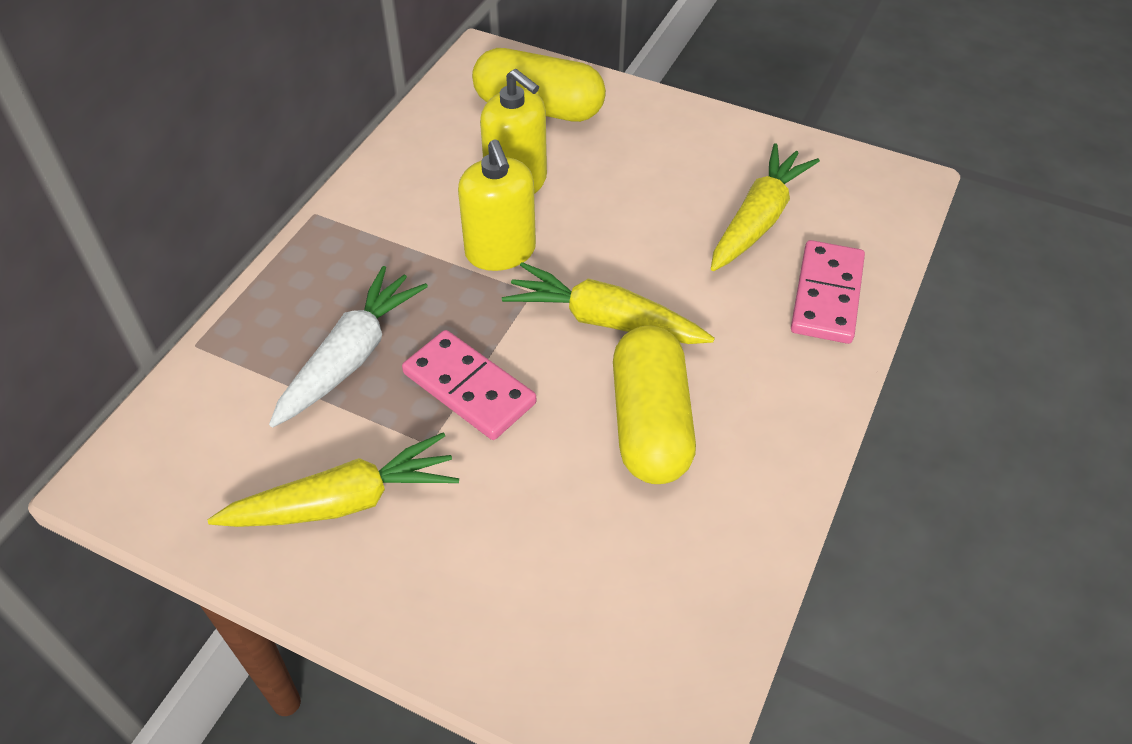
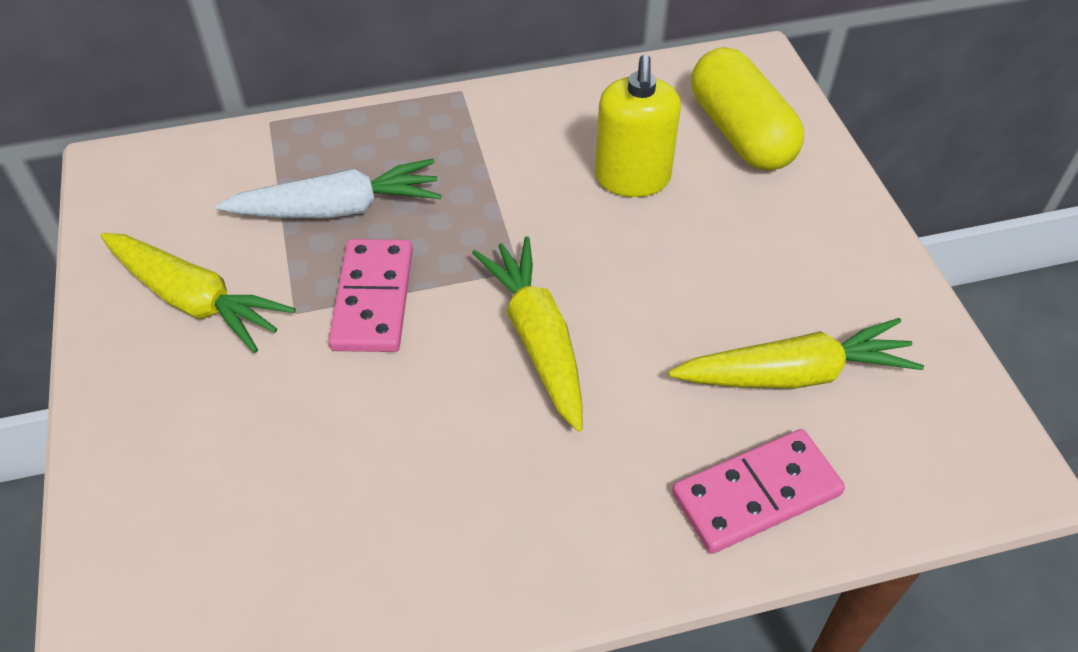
camera: 50 degrees right, 0 degrees up
(500, 251) = (542, 220): yellow soap dispenser -> none
(650, 423) = (450, 448): yellow capsule -> none

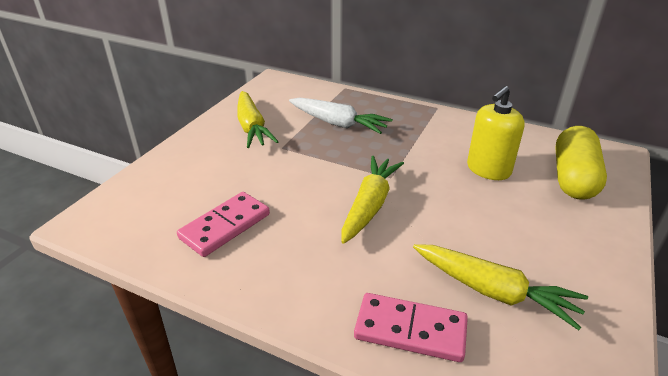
camera: 40 degrees right, 15 degrees down
(373, 299) = (316, 157): pink domino -> pink domino (225, 226)

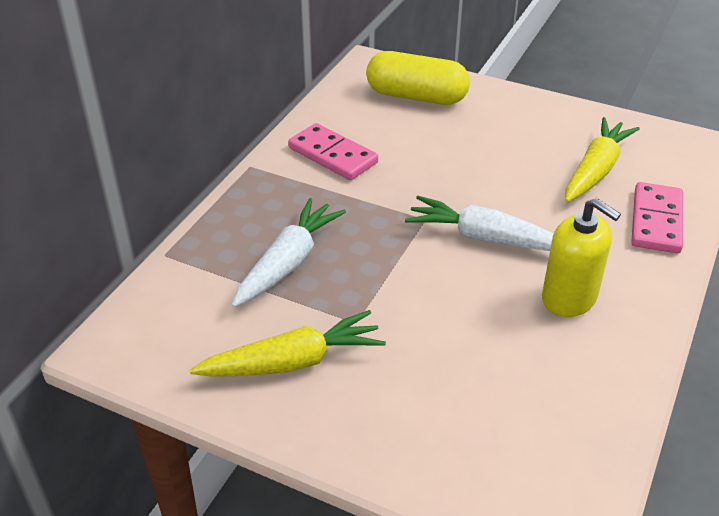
camera: 90 degrees left, 5 degrees up
(225, 226) = (547, 363): pink domino -> pink domino (332, 155)
(370, 205) = (484, 238): yellow carrot -> white carrot
(488, 169) = (405, 146): yellow soap dispenser -> yellow soap dispenser (569, 298)

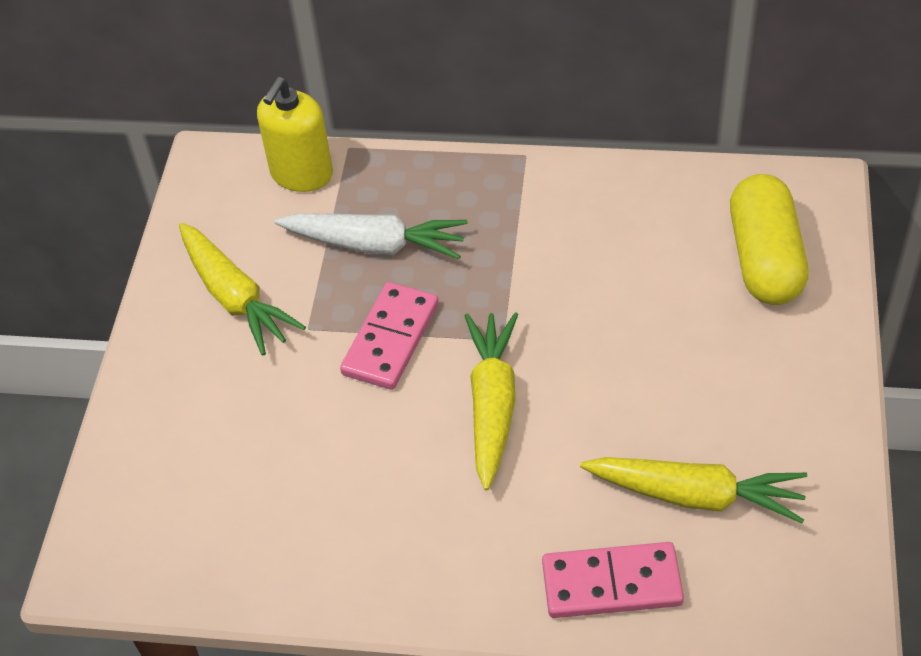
camera: 75 degrees right, 10 degrees up
(332, 155) = (584, 218): pink domino -> pink domino (390, 339)
(484, 238) = (492, 404): white carrot -> yellow carrot
(569, 298) = (417, 510): yellow soap dispenser -> yellow soap dispenser (301, 174)

